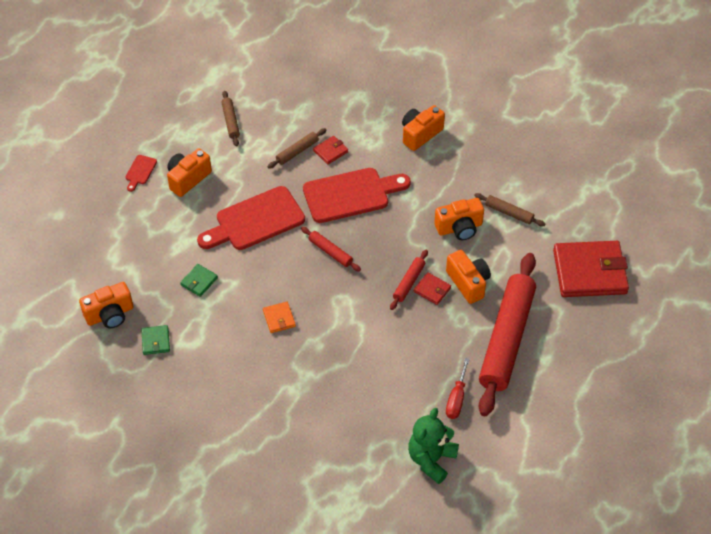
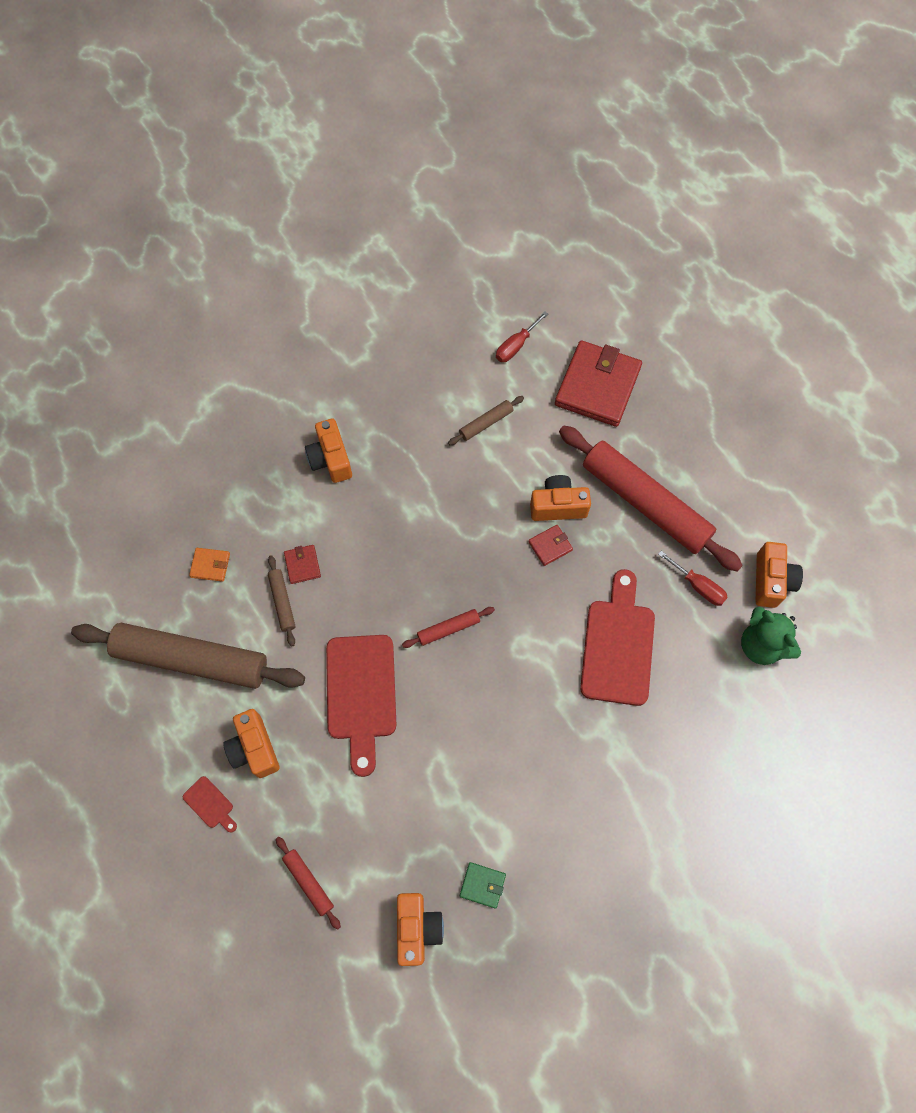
camera: 65 degrees left, 15 degrees up
(199, 281) = (418, 797): green wallet -> none
(230, 121) = (191, 660): brown rolling pin -> brown rolling pin, size x2.38
(279, 318) = (515, 726): orange wallet -> orange wallet (210, 565)
(351, 194) = (378, 571): red cutting board -> red cutting board (618, 645)
(409, 282) = (529, 565): red rolling pin -> red rolling pin (308, 882)
(459, 228) = (481, 480): orange camera -> orange camera (771, 581)
(589, 207) = (516, 346): none -> red screwdriver

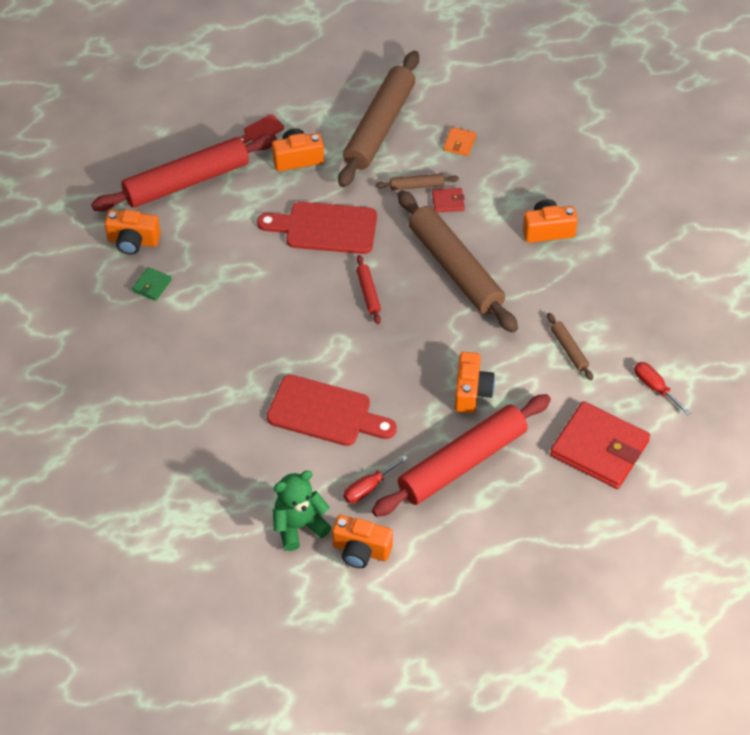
camera: 100 degrees right, 15 degrees down
(308, 882) = (187, 181): red rolling pin -> red rolling pin, size x2.38
(399, 543) = (455, 269): none -> brown rolling pin
(550, 546) = (432, 379): red wallet -> none

